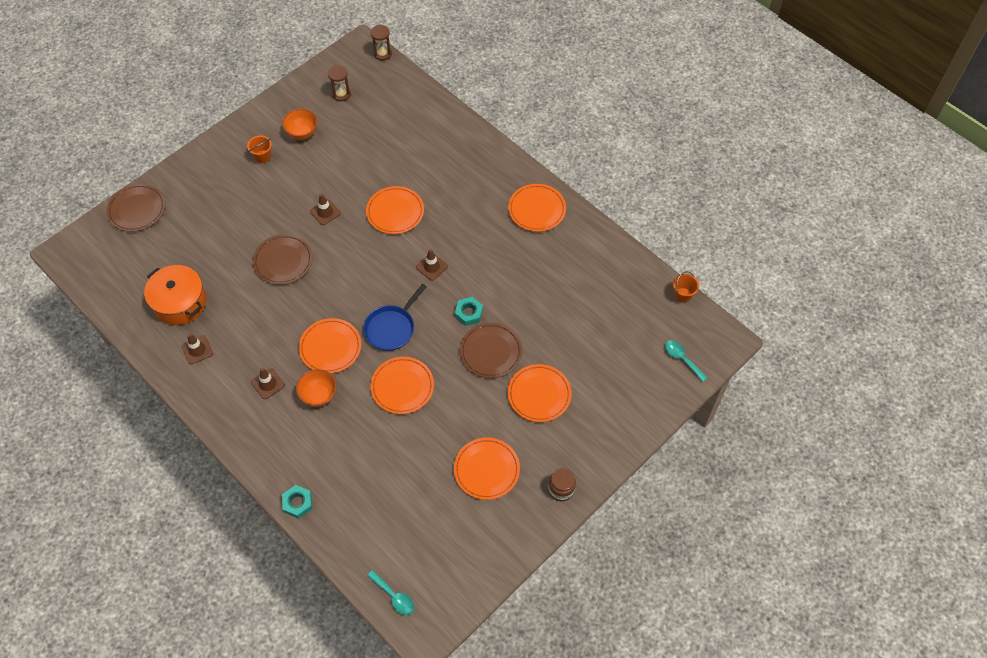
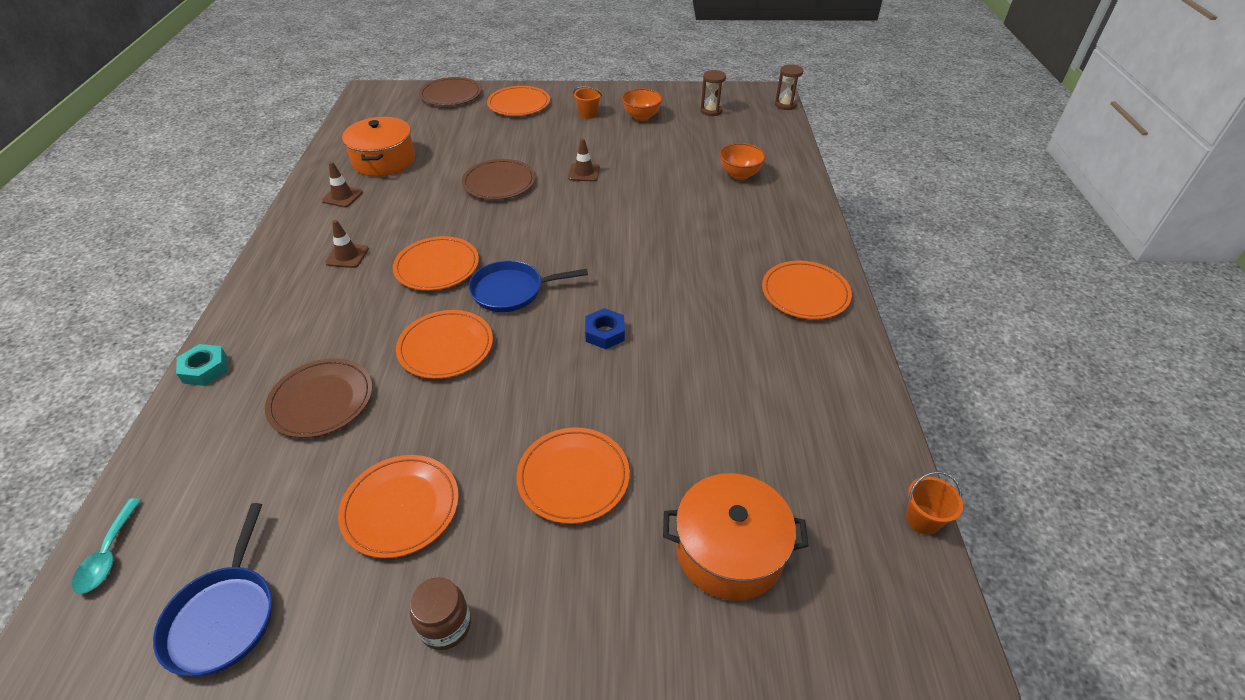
camera: 45 degrees right, 15 degrees down
(319, 396) = (368, 296): orange bowl -> orange bowl (739, 175)
(395, 212) = (646, 208): orange plate -> orange plate (519, 104)
(431, 267) = (622, 269): brown traffic cone -> none
(469, 313) = (605, 333): turquoise nut -> blue nut
(476, 566) = (223, 617): none -> blue pan
(491, 352) = (578, 386): brown plate -> brown plate (321, 400)
(628, 370) = (729, 550): none -> orange pot
(682, 359) = (833, 606): turquoise spoon -> none

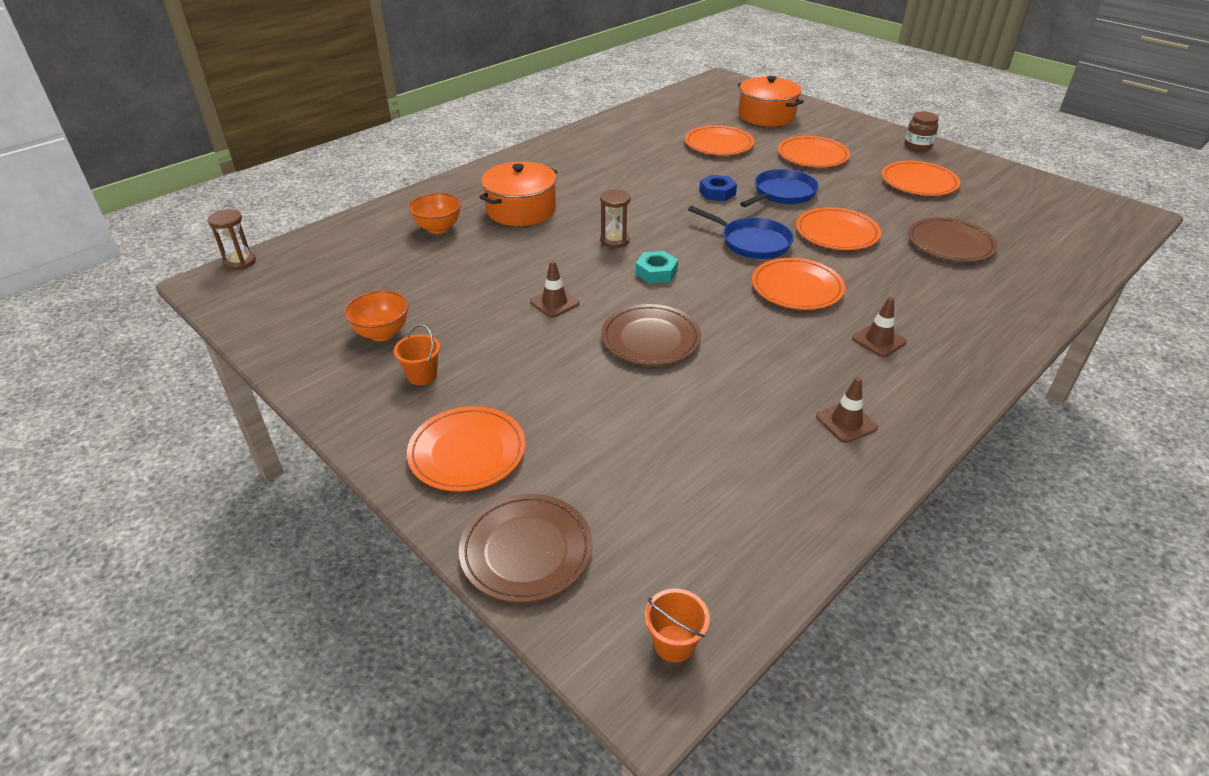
camera: 135 degrees left, 5 degrees down
(108, 555) = (1110, 232): turquoise spoon -> none
(205, 369) = (1048, 303): turquoise nut -> turquoise nut (656, 272)
(223, 617) = (1034, 187): blue pan -> blue pan (782, 193)
(384, 160) = (753, 455): orange pot -> orange pot (521, 210)
(711, 111) = (309, 298): brown hourglass -> brown hourglass (614, 241)
(805, 293) = (563, 154): orange plate -> orange plate (718, 144)
(922, 519) = (673, 92): orange bucket -> orange bucket (674, 643)

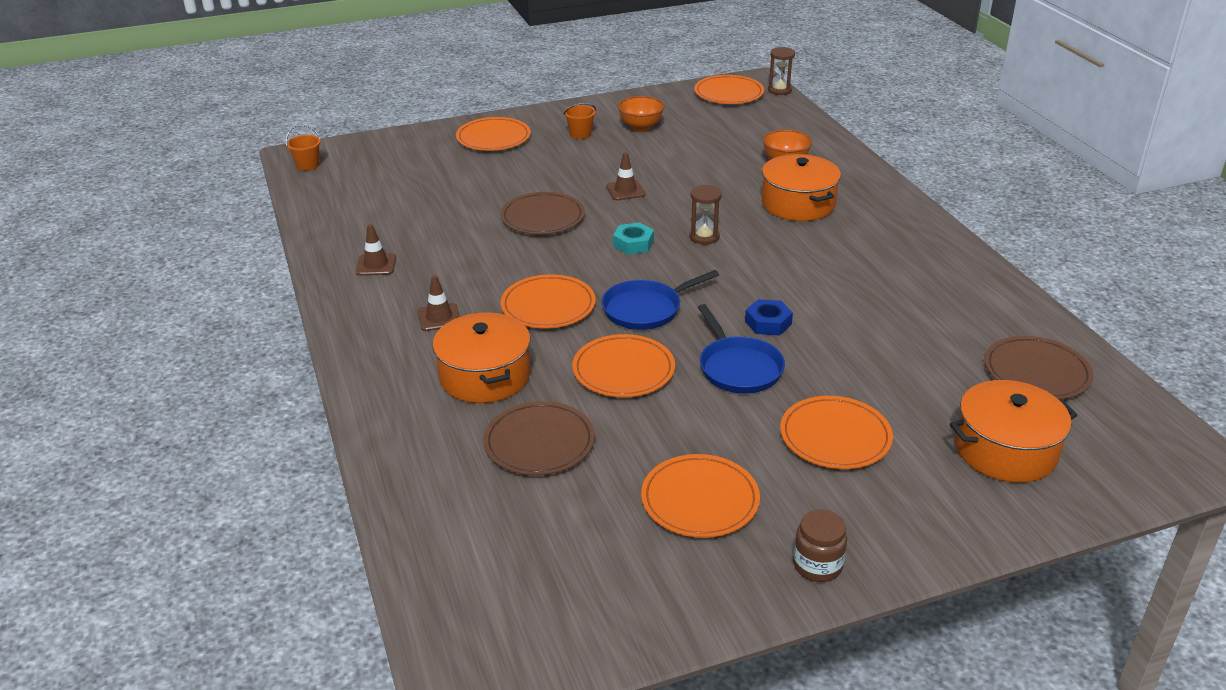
camera: 115 degrees right, 5 degrees down
(526, 550) = (404, 142): brown plate -> brown plate (1036, 372)
(718, 144) = (909, 368): orange plate -> orange plate (728, 93)
(918, 288) = (485, 376): none -> orange pot

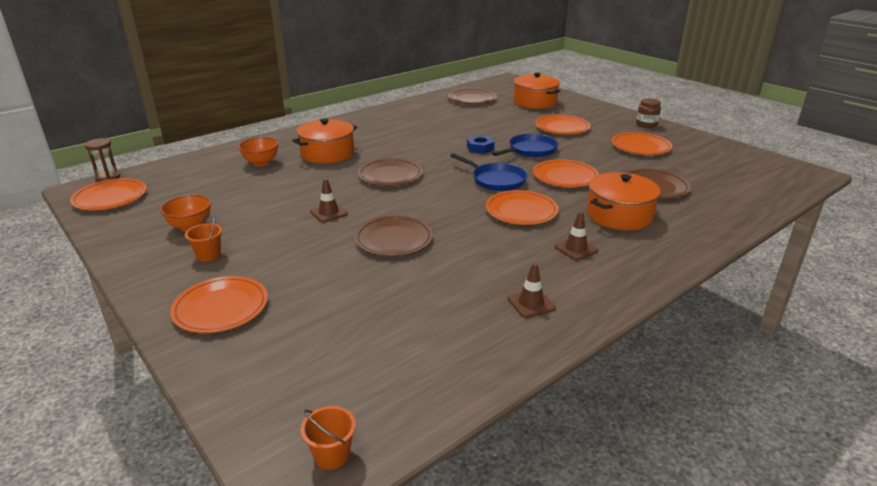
camera: 110 degrees left, 5 degrees down
(633, 243) = (414, 196): turquoise nut -> none
(704, 237) = (390, 175): brown hourglass -> brown plate

